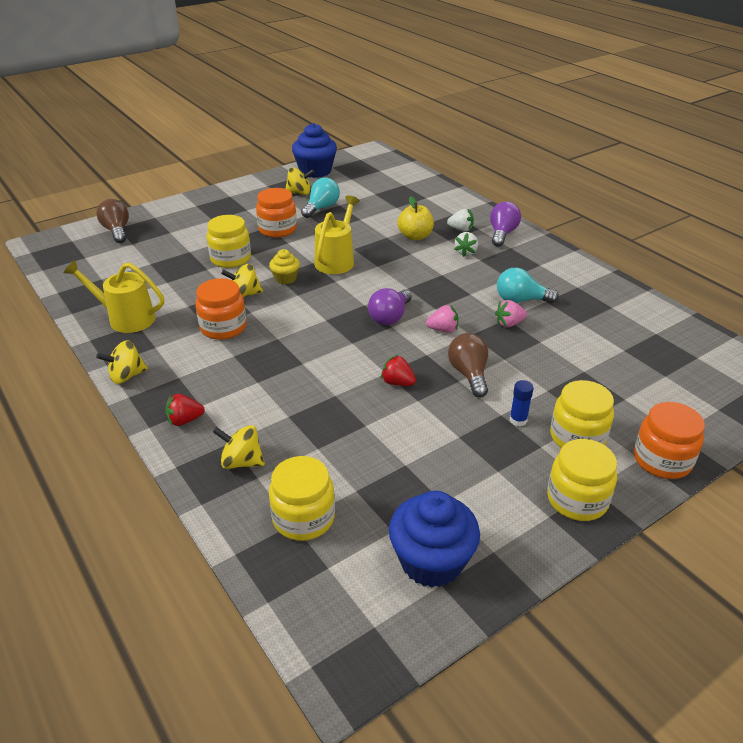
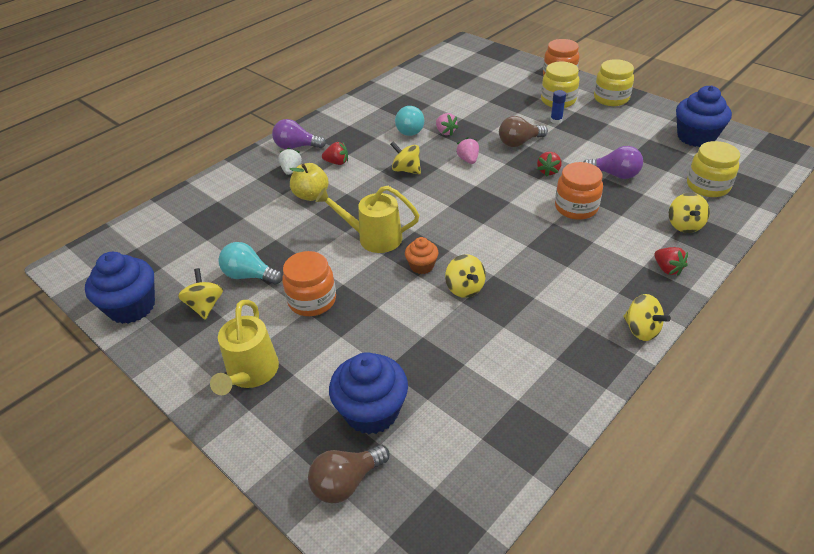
camera: 100 degrees left, 5 degrees up
(125, 318) = (553, 372): yellow watering can -> yellow watering can (251, 374)
(158, 243) = (371, 411): none -> blue cupcake
(223, 327) = (529, 286): orange jar -> orange jar (576, 208)
(231, 259) = (393, 322): yellow jar -> none
(285, 278) = (422, 266): yellow cupcake -> orange cupcake
(390, 317) = (462, 188): purple light bulb -> purple light bulb (614, 174)
(437, 288) = (406, 170): none -> yellow spinning top
(466, 252) = (337, 162): white strawberry -> red strawberry

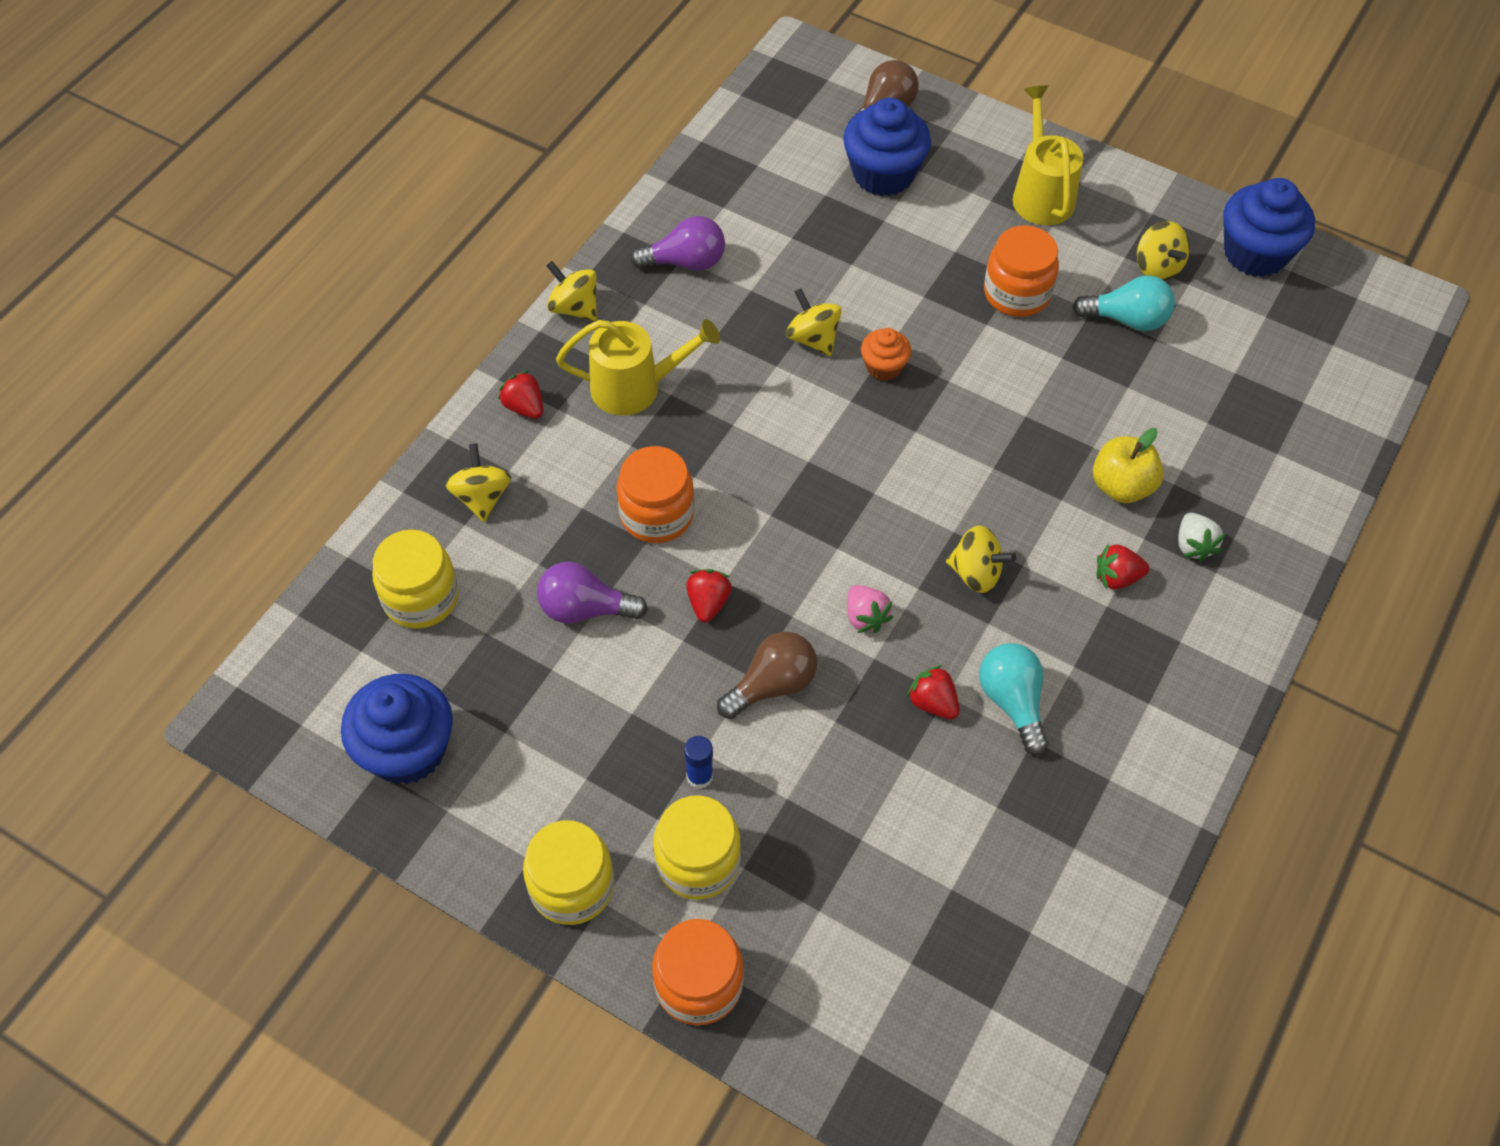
camera: 165 degrees right, 15 degrees up
(296, 147) = (1222, 614): purple light bulb -> purple light bulb (686, 262)
(373, 238) = (975, 408): yellow watering can -> yellow watering can (636, 387)
(445, 132) = (932, 703): pink strawberry -> red strawberry

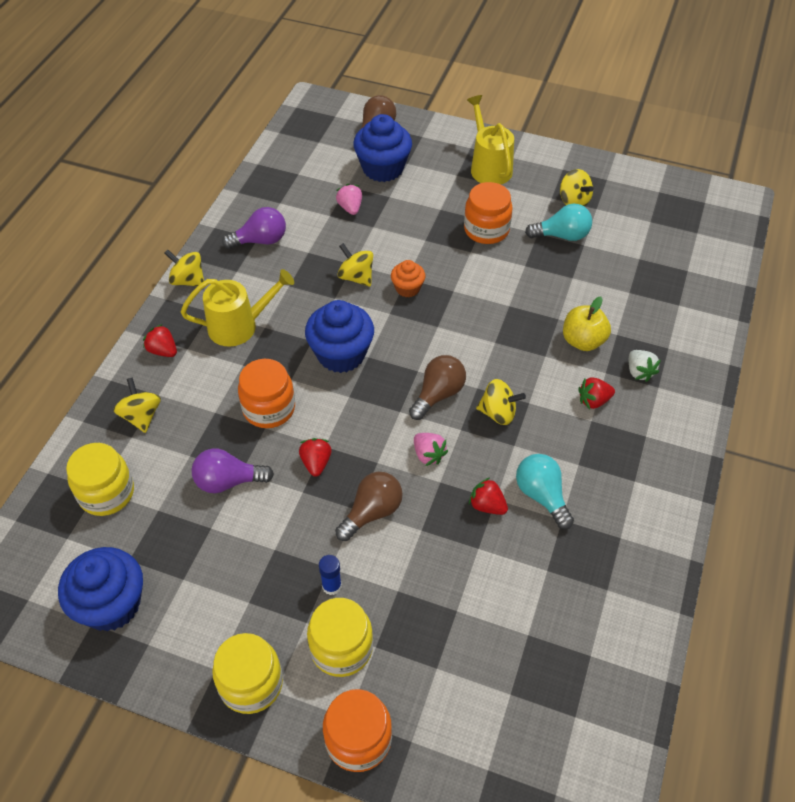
camera: 10 degrees left, 5 degrees down
(824, 230) = (350, 208): none -> pink strawberry
(896, 532) = (438, 394): none -> brown light bulb
(1255, 253) = (634, 184): blue cupcake -> blue cupcake (341, 354)

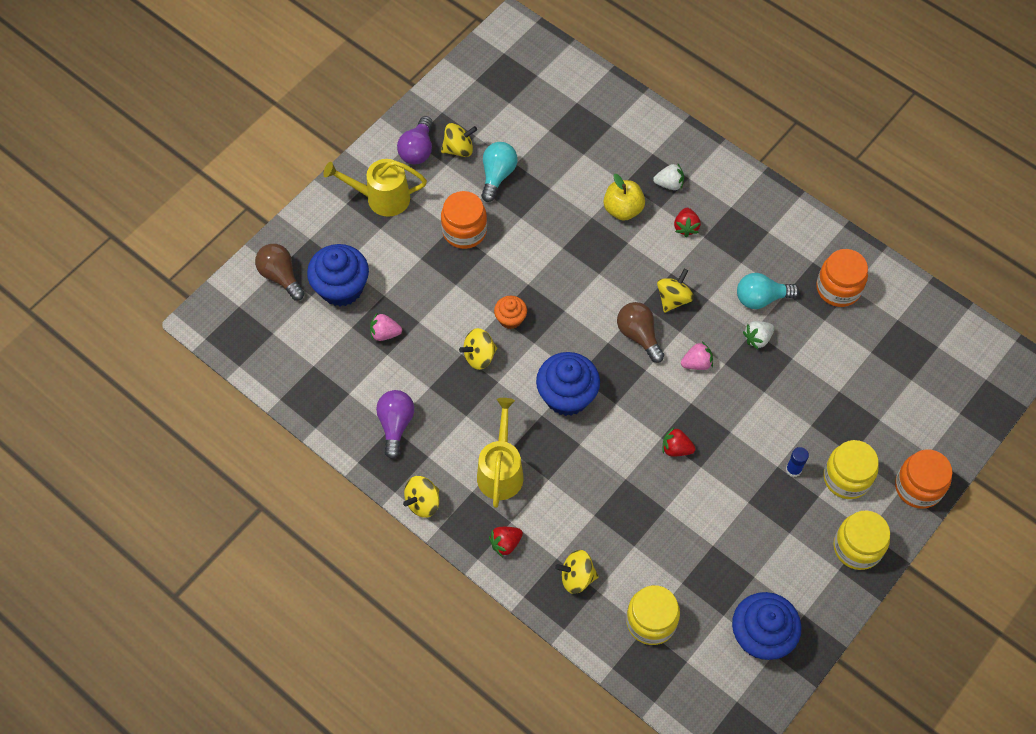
camera: 70 degrees left, 10 degrees up
(228, 481) = (671, 521): purple light bulb -> purple light bulb (417, 150)
(269, 408) = (606, 470): orange jar -> orange jar (838, 288)
(372, 512) = (737, 421): brown light bulb -> none
(487, 505) = (757, 338): red strawberry -> white strawberry

